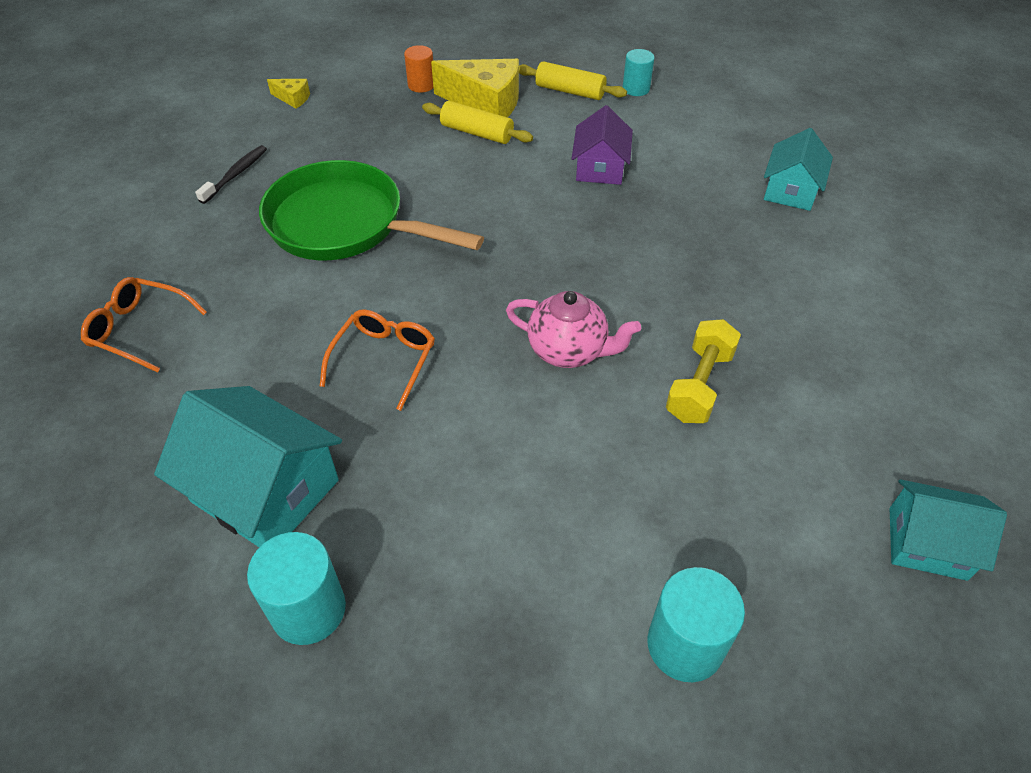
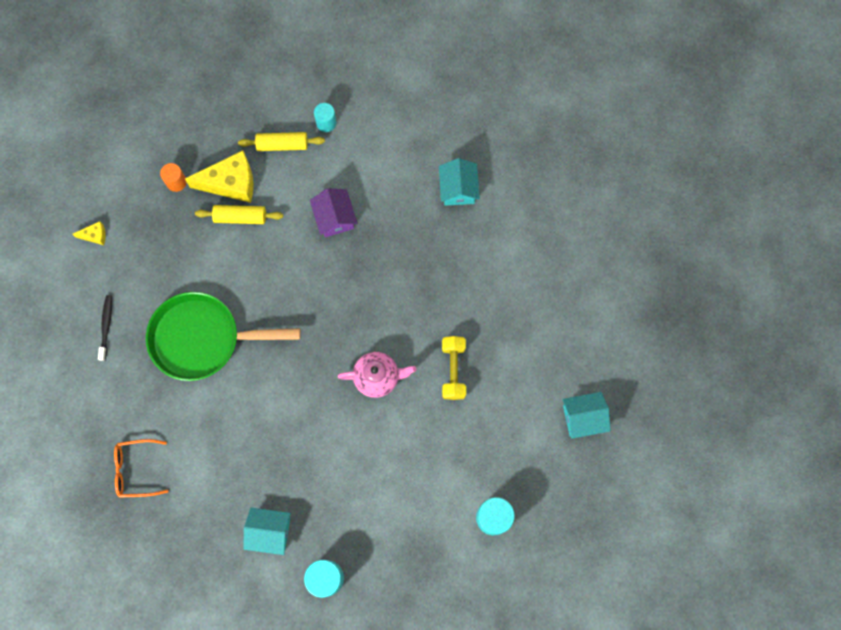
camera: 25 degrees left, 25 degrees up
(265, 491) = (270, 531): turquoise house -> turquoise house, size x0.63
(384, 359) = (283, 428): orange glasses -> none

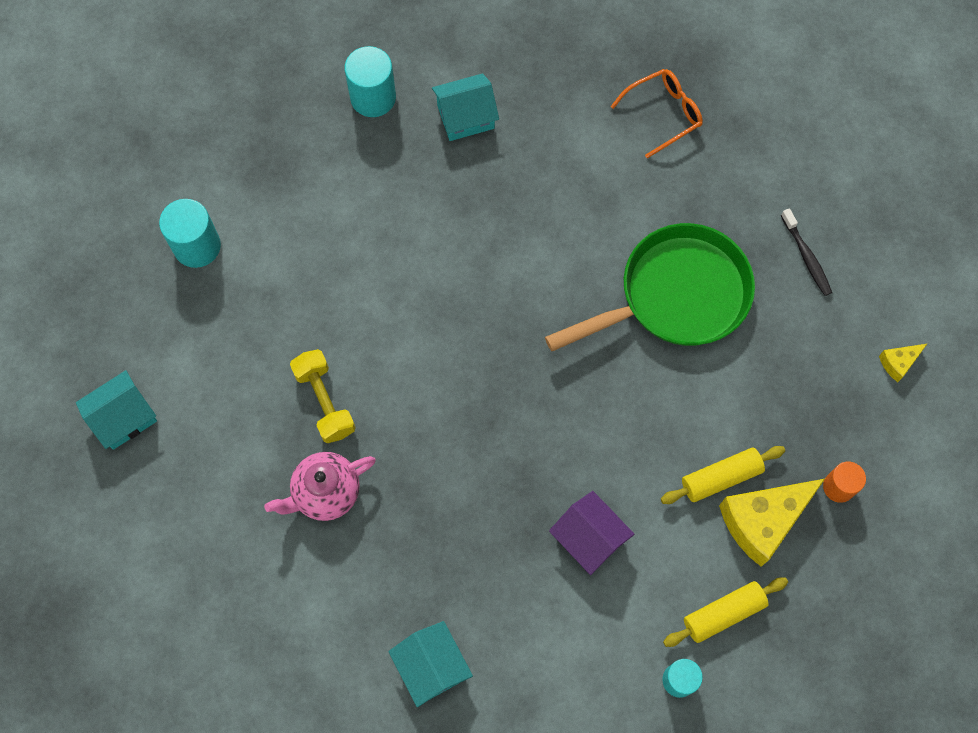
camera: 155 degrees right, 5 degrees down
(377, 377) = (422, 348): pink teapot -> pink teapot (325, 493)

